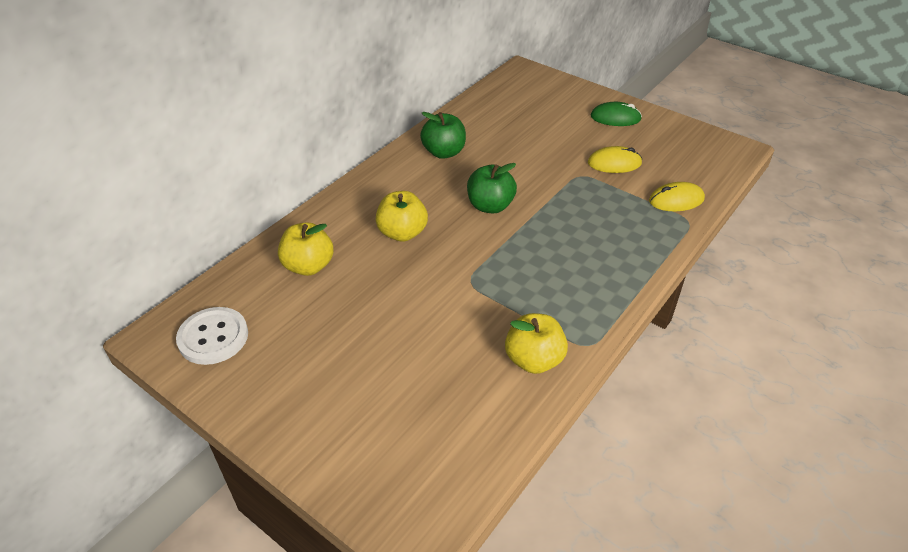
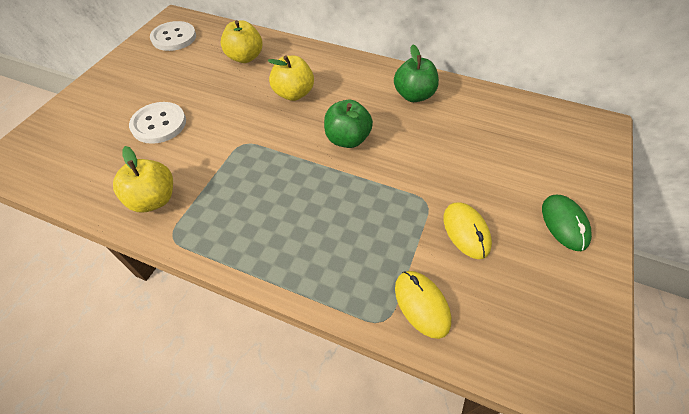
camera: 75 degrees right, 10 degrees up
(407, 355) = (159, 124): none -> white button

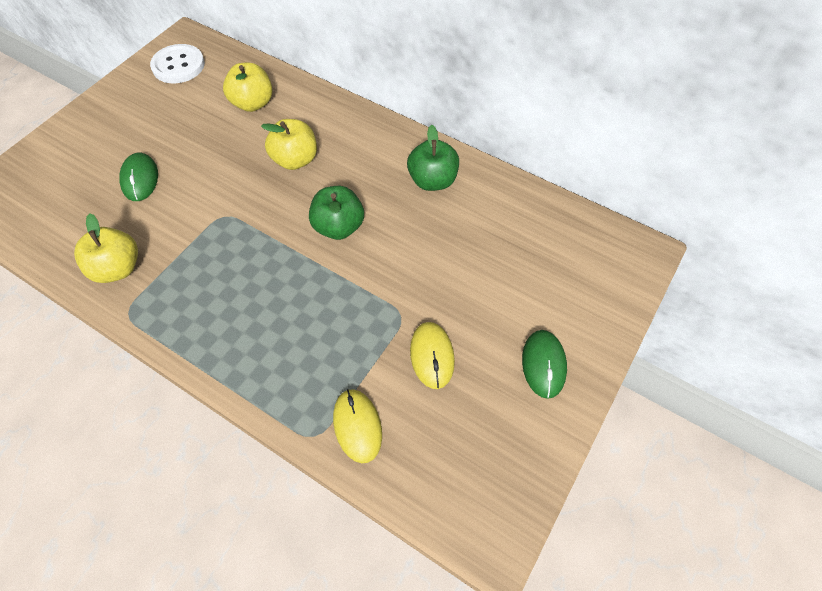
camera: 10 degrees right, 5 degrees up
(159, 124) = (140, 179): white button -> green mouse

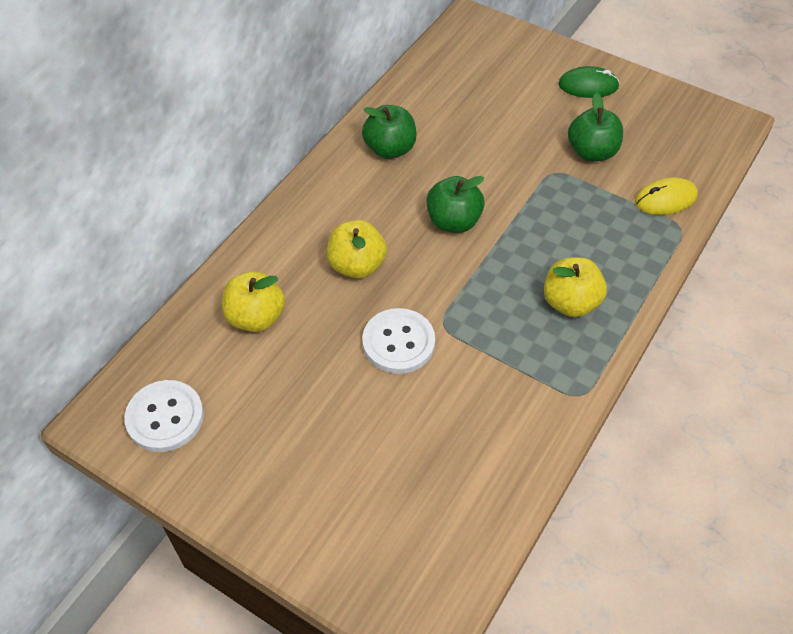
camera: 90 degrees left, 5 degrees down
(118, 268) = (523, 418): yellow apple -> yellow apple (570, 302)
(140, 179) = (385, 423): green mouse -> none
(212, 187) = (398, 342): none -> white button
(432, 356) = (591, 152): yellow mouse -> green apple

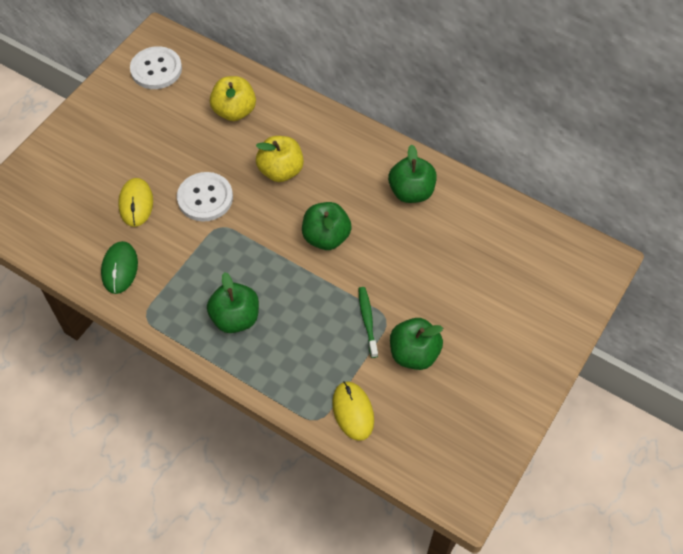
camera: 90 degrees right, 5 degrees up
(408, 422) = (136, 203): none -> yellow mouse
(558, 187) = (367, 320): none -> green toothbrush
(570, 302) = (235, 318): yellow apple -> green apple
(588, 86) = (510, 361): green mouse -> green mouse (119, 268)

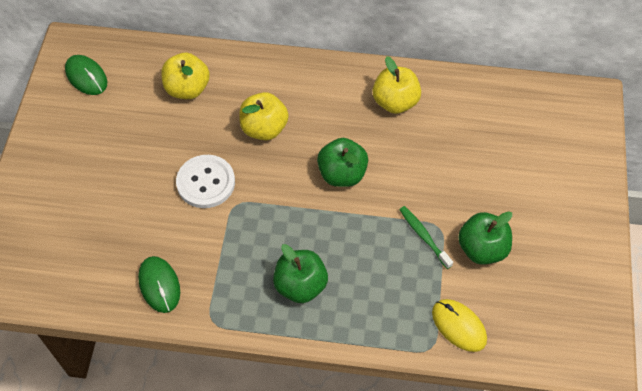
camera: 25 degrees left, 0 degrees up
(136, 203) = (139, 215): yellow mouse -> none
(156, 69) = (86, 77): white button -> green mouse
(411, 192) = (395, 102): green apple -> yellow apple

